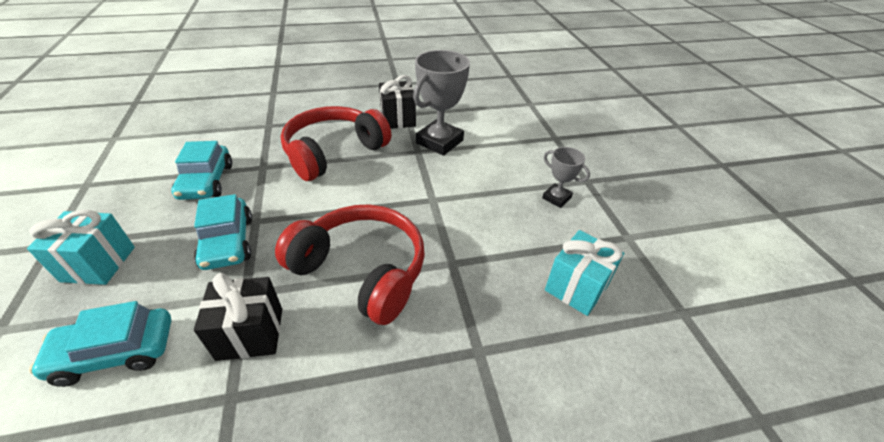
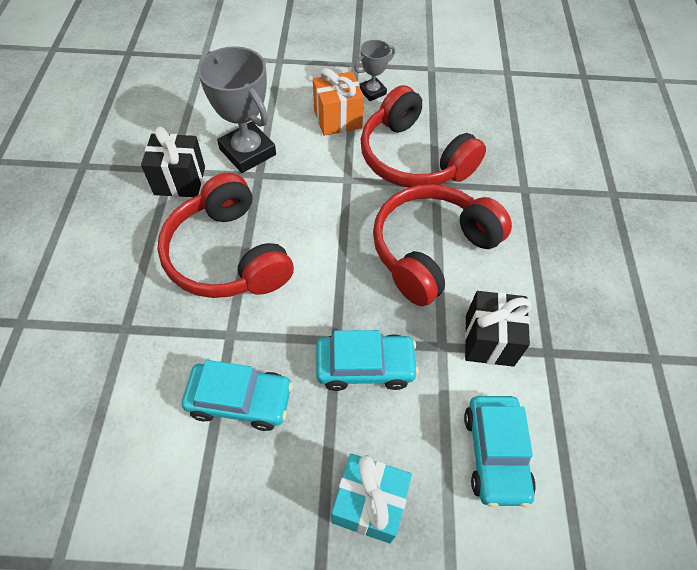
camera: 75 degrees left, 15 degrees up
(481, 240) = (413, 158): none -> red headphones
(504, 182) = (337, 119): none -> orange gift
(576, 287) = (476, 116): turquoise gift -> none

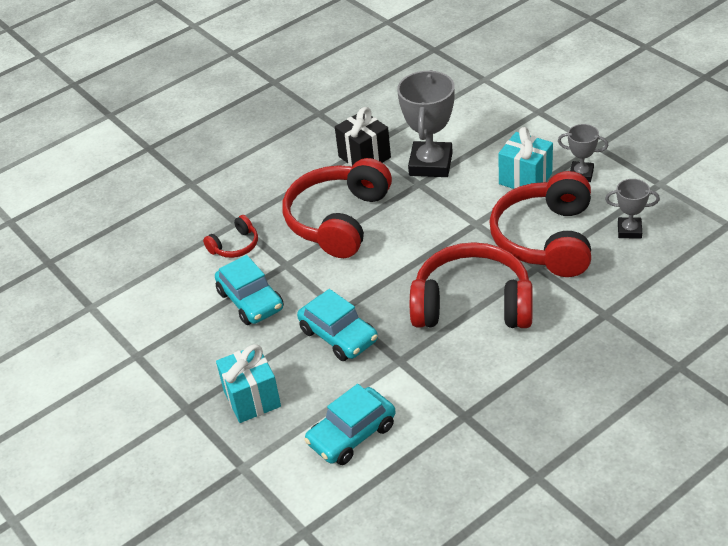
camera: 55 degrees right, 15 degrees down
(153, 354) = (235, 246): none -> red headphones
(337, 119) = (525, 179): orange gift -> turquoise gift
(457, 114) = (629, 230): none -> grey trophy
(489, 340) = (435, 380): black gift -> none

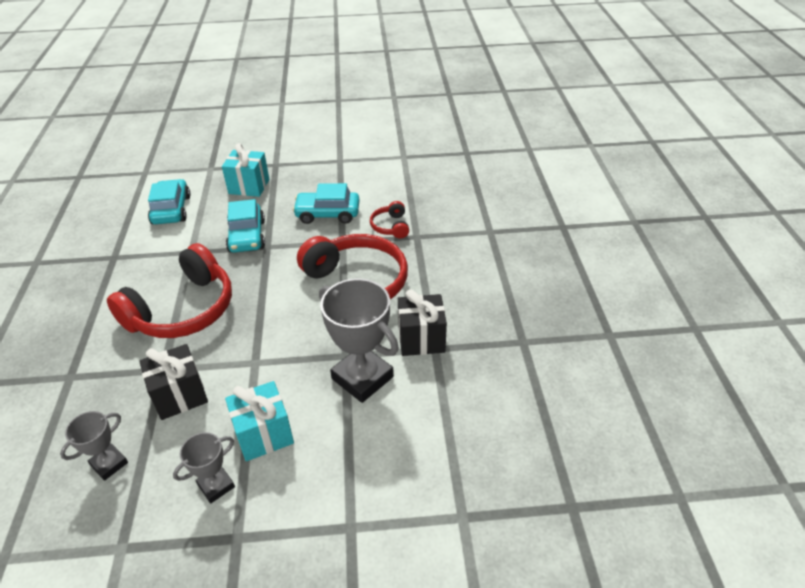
camera: 120 degrees right, 0 degrees up
(338, 335) = (247, 236): turquoise car -> turquoise car turned 90 degrees counterclockwise
(546, 239) = (180, 395): red headphones -> black gift

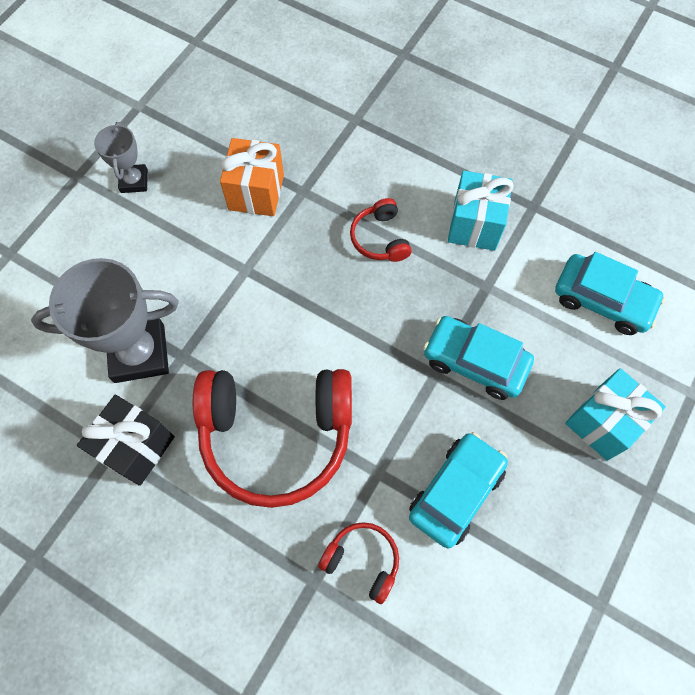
camera: 125 degrees right, 25 degrees up
(109, 464) = (224, 120): grey trophy -> none
(180, 395) = (256, 192): black gift -> orange gift
(183, 310) = (380, 238): red headphones -> red headphones, size x0.45
(264, 434) = (152, 236): turquoise gift -> turquoise gift (474, 224)

